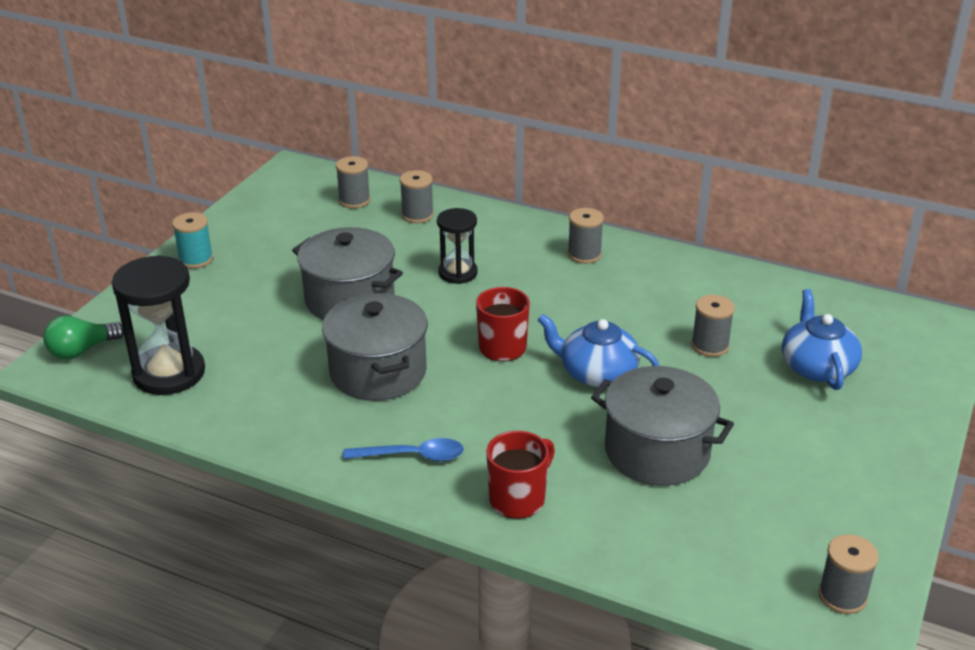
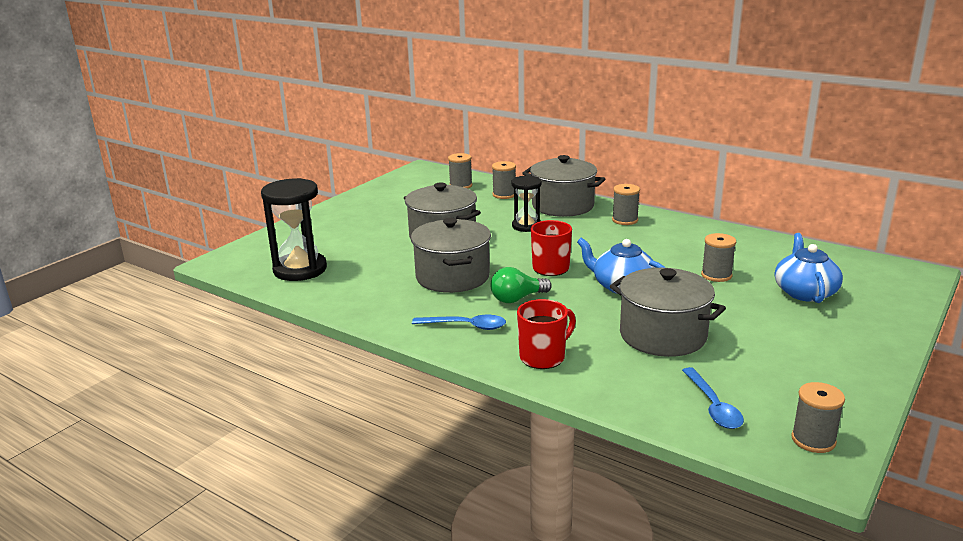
camera: 10 degrees right, 10 degrees down
(82, 350) = (244, 254): green light bulb -> green light bulb (517, 299)
(196, 259) = (339, 211): turquoise spool -> none
(499, 232) = (562, 206): none -> grey pot
(728, 557) = (713, 406): none -> blue spoon

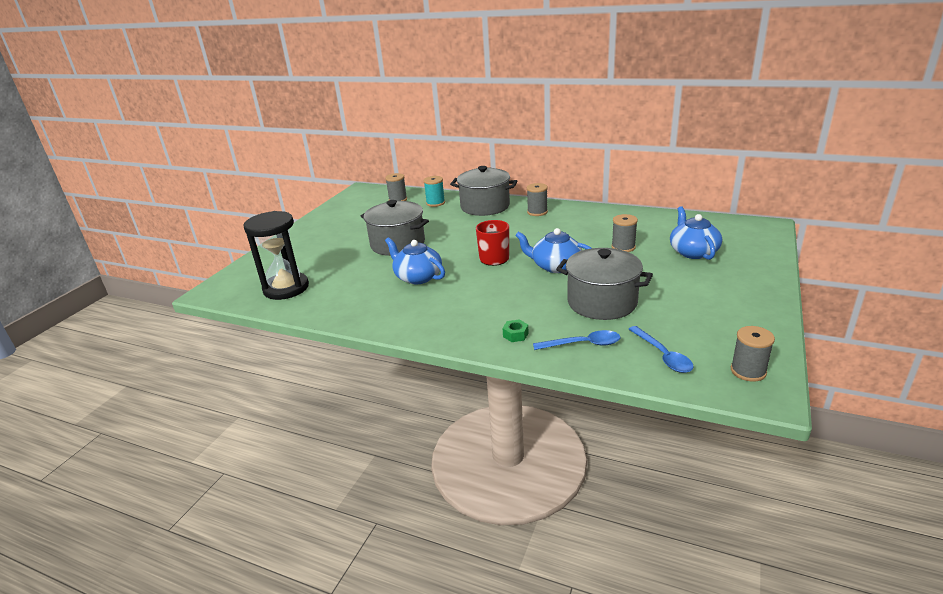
camera: 10 degrees left, 5 degrees up
(452, 277) = (417, 277): grey pot -> blue teapot
(466, 326) = (443, 317): blue spoon -> blue spoon (583, 344)
(504, 195) = (435, 203): grey spool -> turquoise spool
(517, 299) = (476, 288): green light bulb -> none
(526, 226) = (462, 226): black hourglass -> none
(543, 357) = (515, 335): red mug -> green nut

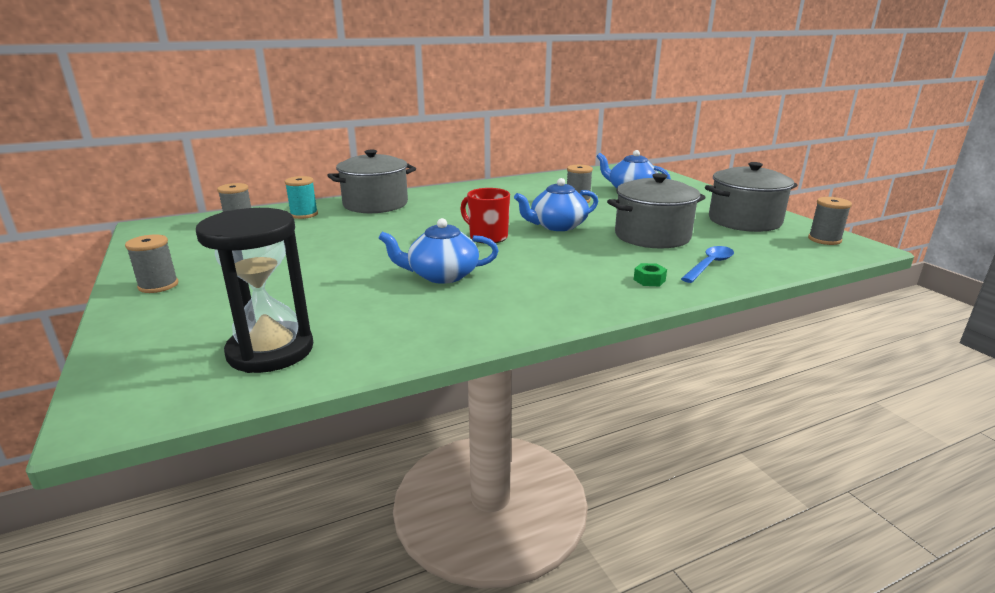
camera: 50 degrees left, 5 degrees down
(398, 244) = (342, 258): grey pot -> grey pot (744, 221)
(537, 212) = (443, 196): grey spool -> grey spool (158, 285)
(663, 355) = (768, 250): blue spoon -> none

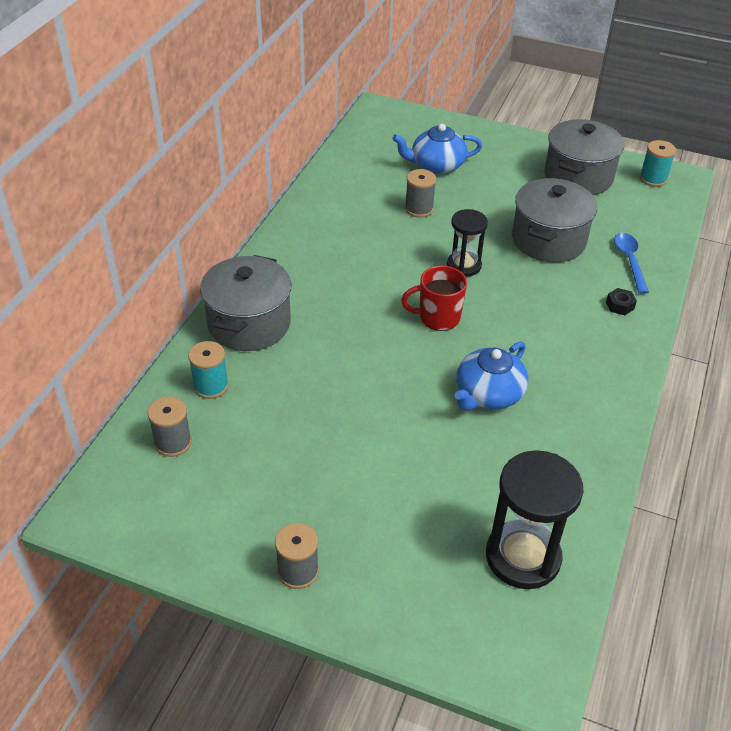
camera: 45 degrees left, 20 degrees up
(557, 226) = (464, 265): blue teapot -> black hourglass
(649, 280) = (620, 305): green nut -> black nut
(824, 239) = (653, 179): grey spool -> turquoise spool

